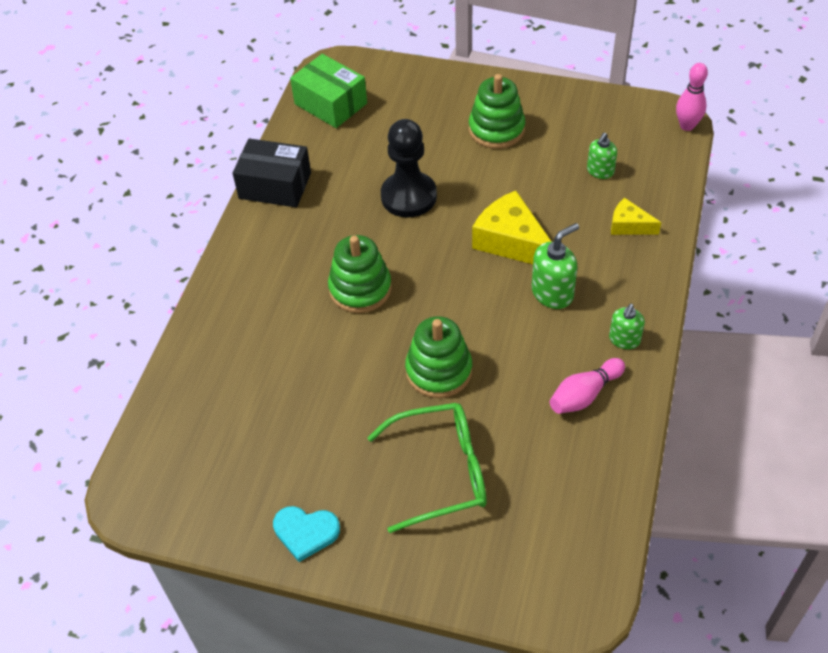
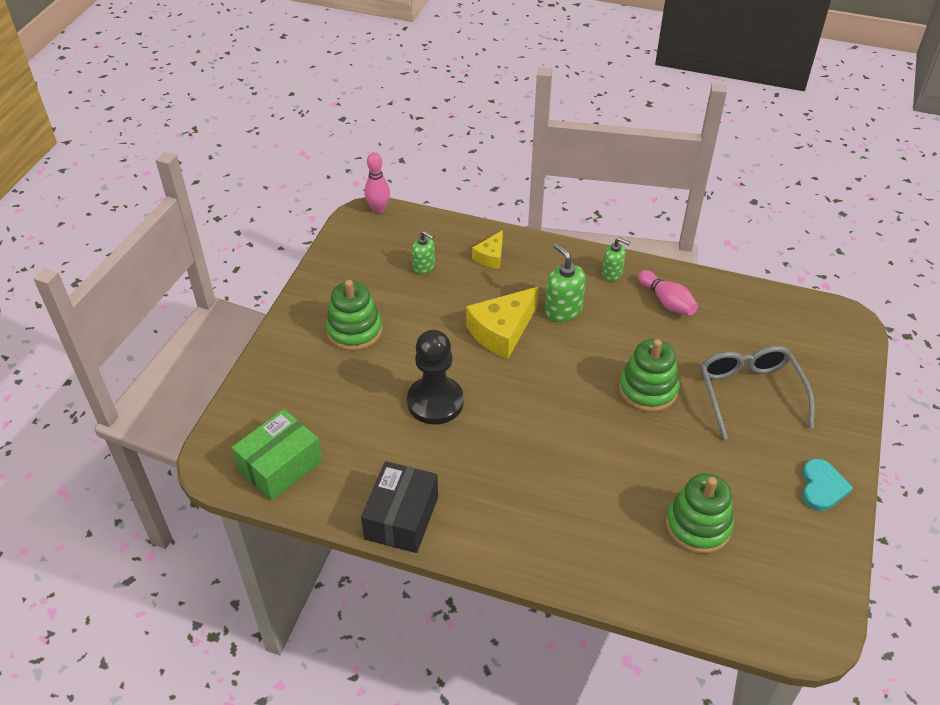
camera: 90 degrees left, 5 degrees down
(360, 289) = (553, 443): green stacking toy -> green stacking toy (698, 525)
(441, 471) = (749, 393): green glasses -> grey glasses

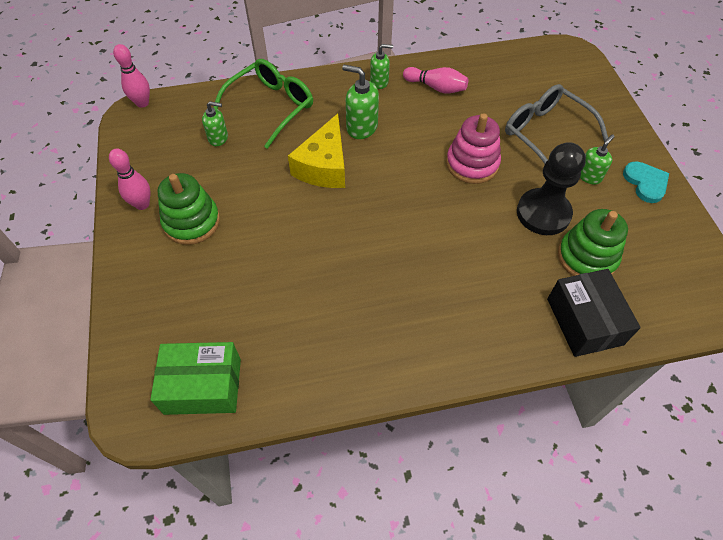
camera: 30 degrees left, 10 degrees up
(280, 465) = (203, 386): green box -> green box turned 75 degrees clockwise
(324, 298) = (142, 204): none -> pink bowling pin
(401, 518) = (351, 376): black box -> black box (584, 321)
(435, 402) = (309, 254): black pawn -> black pawn (543, 213)
(490, 257) = (271, 106): yellow cheese -> green glasses
(647, 389) = (472, 164): green stacking toy -> pink stacking toy
(764, 453) = (589, 176): none -> green soap dispenser

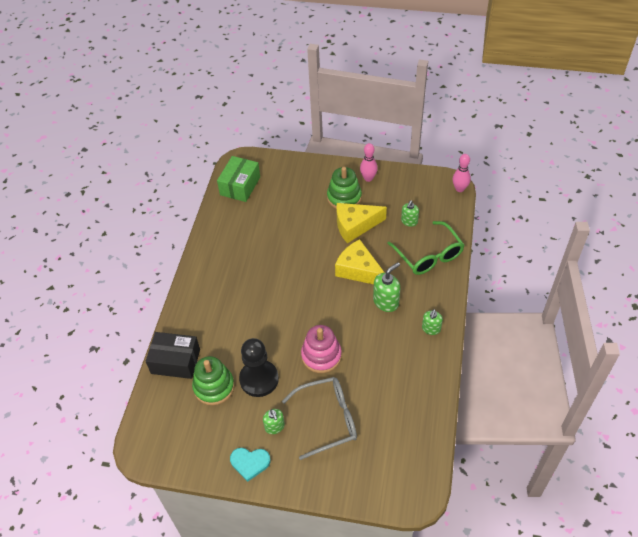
camera: 115 degrees right, 5 degrees down
(245, 192) = (355, 226): none -> yellow cheese
(436, 87) = (410, 365): pink bowling pin -> none

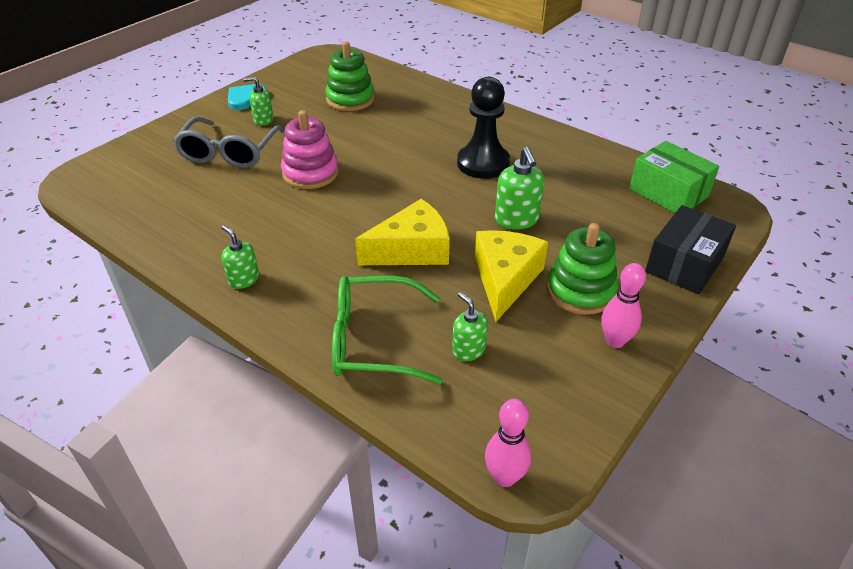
camera: 115 degrees right, 10 degrees down
(175, 361) = (405, 86): black box -> black box (684, 264)
(259, 379) = (328, 126): black pawn -> black pawn (483, 163)
(386, 302) = (332, 255): green soap dispenser -> green soap dispenser (516, 220)

